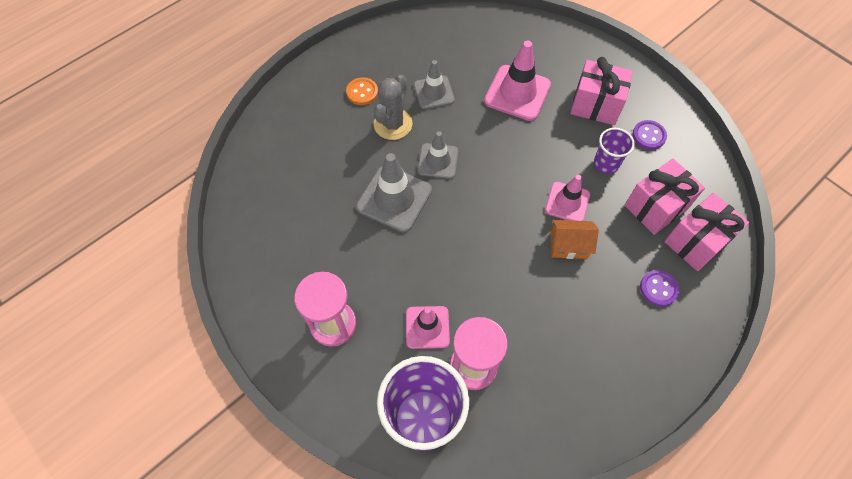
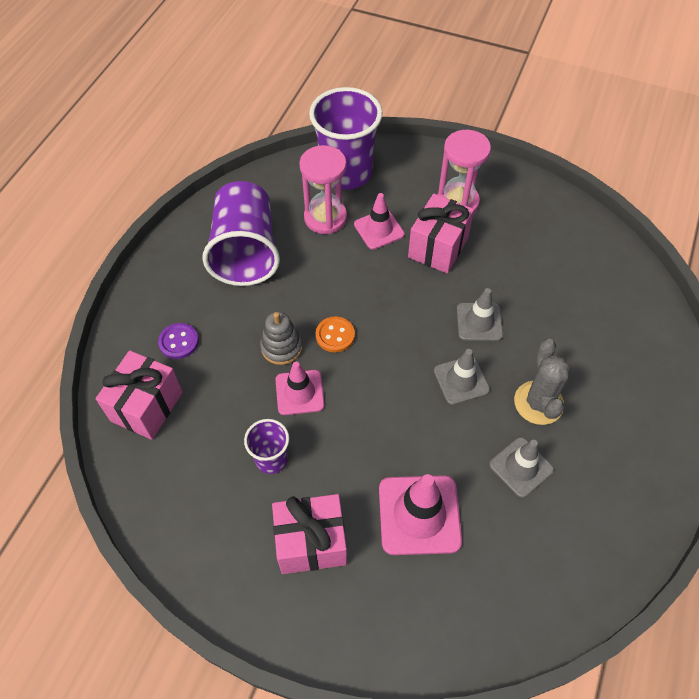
camera: 155 degrees right, 5 degrees down
(362, 92) = (603, 428): orange button -> orange button (335, 335)
(394, 198) = (479, 322): grey traffic cone -> grey traffic cone, size x0.64
(568, 246) = (281, 347): orange house -> grey stacking toy
(570, 360) = (245, 252): none -> purple cup
(649, 136) = (229, 524): purple button -> none
(656, 207) = (199, 428): pink gift -> pink gift (438, 247)

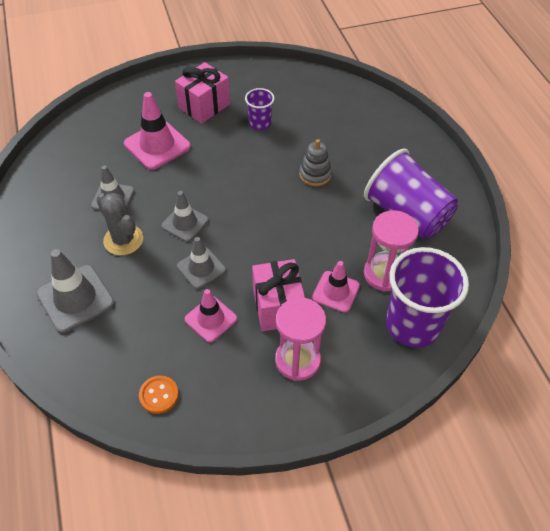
camera: 140 degrees right, 5 degrees down
(147, 406) = (352, 107): pink gift -> none
(179, 342) = (376, 142): purple button -> none
(299, 392) = (278, 159): pink traffic cone -> pink traffic cone (211, 319)
(335, 335) = (290, 200): orange button -> orange button (159, 395)
(620, 367) = (75, 298): none -> grey traffic cone

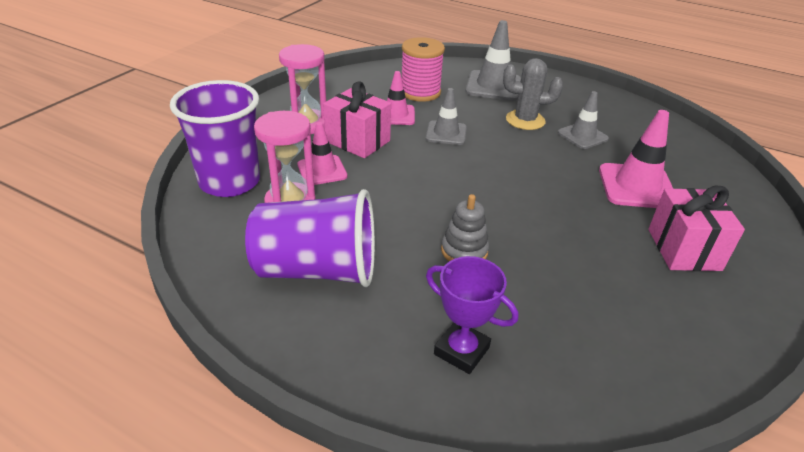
camera: 135 degrees right, 15 degrees down
(149, 337) = (420, 92): none -> pink spool
(159, 395) = (375, 78): orange button -> none
(185, 223) = (505, 150): grey traffic cone -> none
(260, 124) = (603, 269): purple cup -> none
(375, 136) = (461, 351): none -> purple trophy

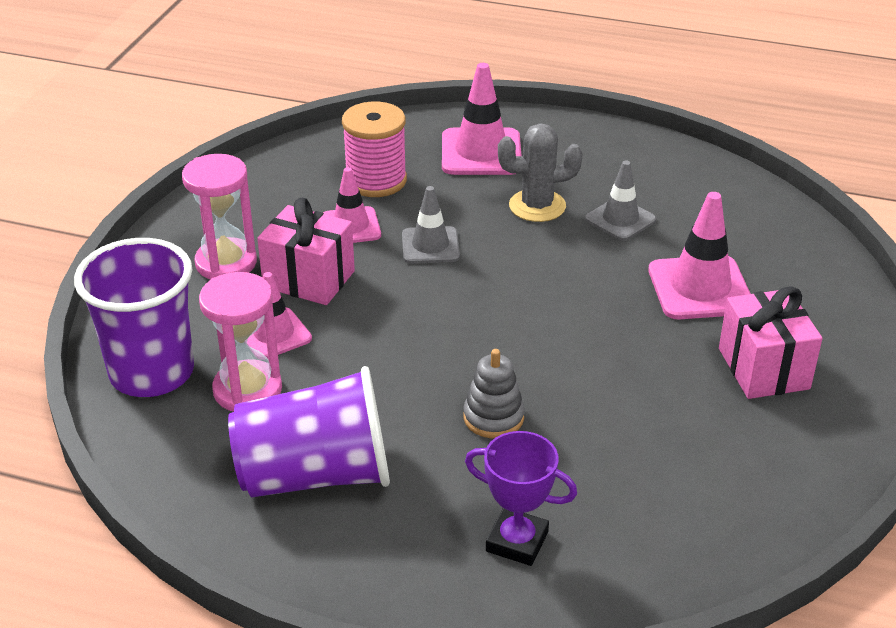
camera: 10 degrees left, 0 degrees up
(493, 86) = (481, 152): grey traffic cone -> pink traffic cone

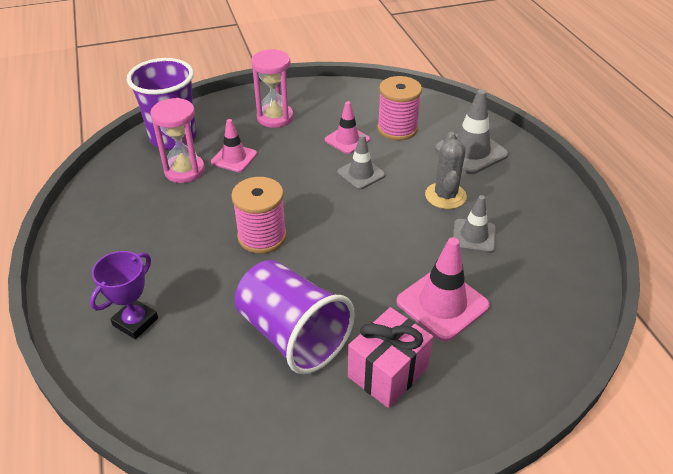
camera: 55 degrees right, 5 degrees up
(309, 279) = (288, 148): pink gift -> none
(316, 475) = (138, 222): purple cup -> purple cup (293, 335)
(464, 372) = (262, 236): none -> pink spool
(481, 152) = (471, 151): pink traffic cone -> grey traffic cone
(493, 417) = (232, 266): grey stacking toy -> none
(517, 541) = (135, 322): purple trophy -> purple trophy turned 45 degrees clockwise
(537, 206) = (445, 196): grey cactus -> grey cactus turned 45 degrees clockwise

